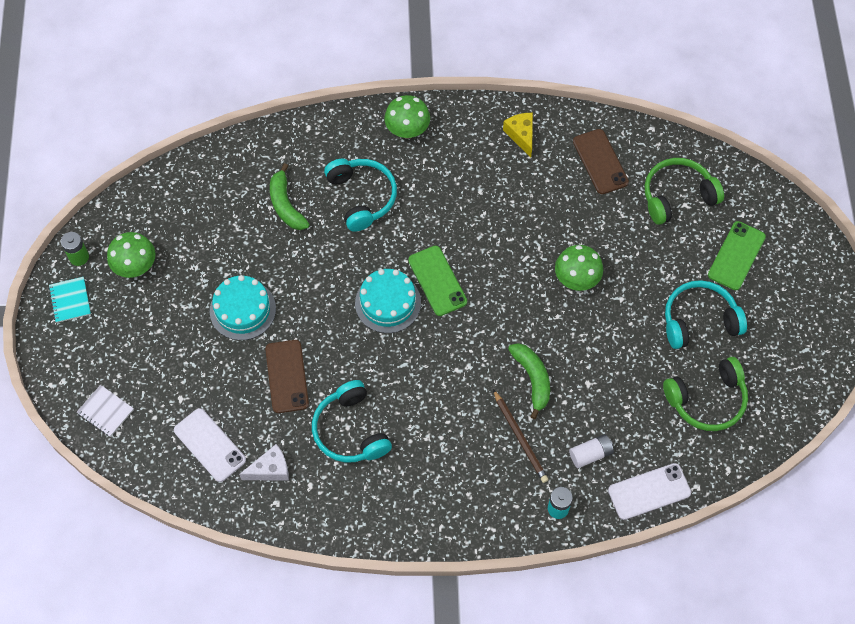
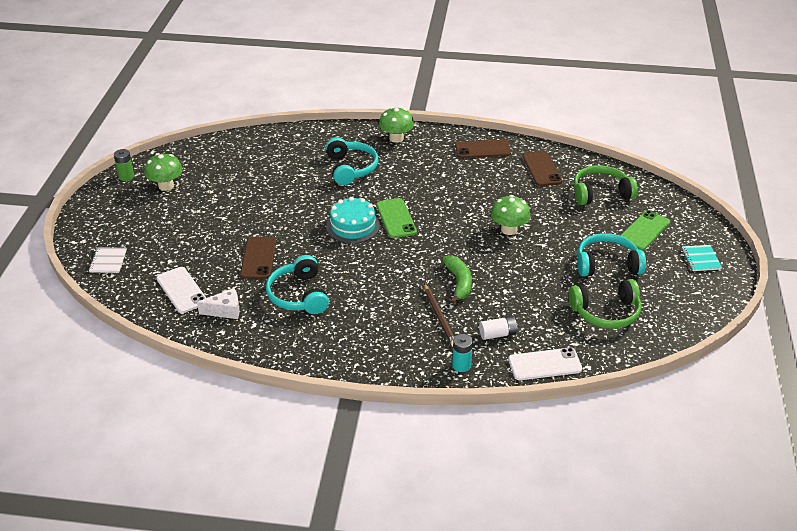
camera: 10 degrees right, 25 degrees down
(70, 300) = (109, 198): turquoise notebook -> turquoise notebook (700, 259)
(105, 411) = (108, 261): white notebook -> white notebook turned 45 degrees clockwise
(242, 310) = (238, 217): turquoise cake -> none
(286, 205) = (291, 166): green banana -> none
(521, 135) = (482, 149): yellow cheese -> brown phone

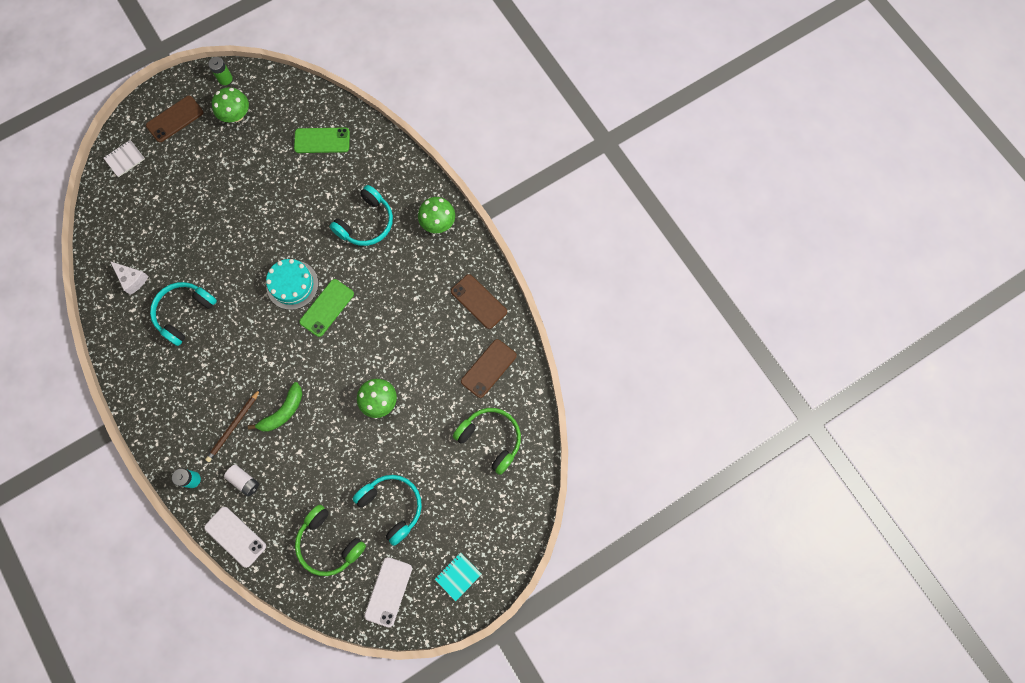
camera: 50 degrees right, 35 degrees up
(181, 290) = (131, 233): white phone -> white phone (388, 591)
(258, 258) = (204, 251): brown phone -> brown phone (175, 119)
(644, 231) = (463, 508): green phone -> green phone (322, 140)

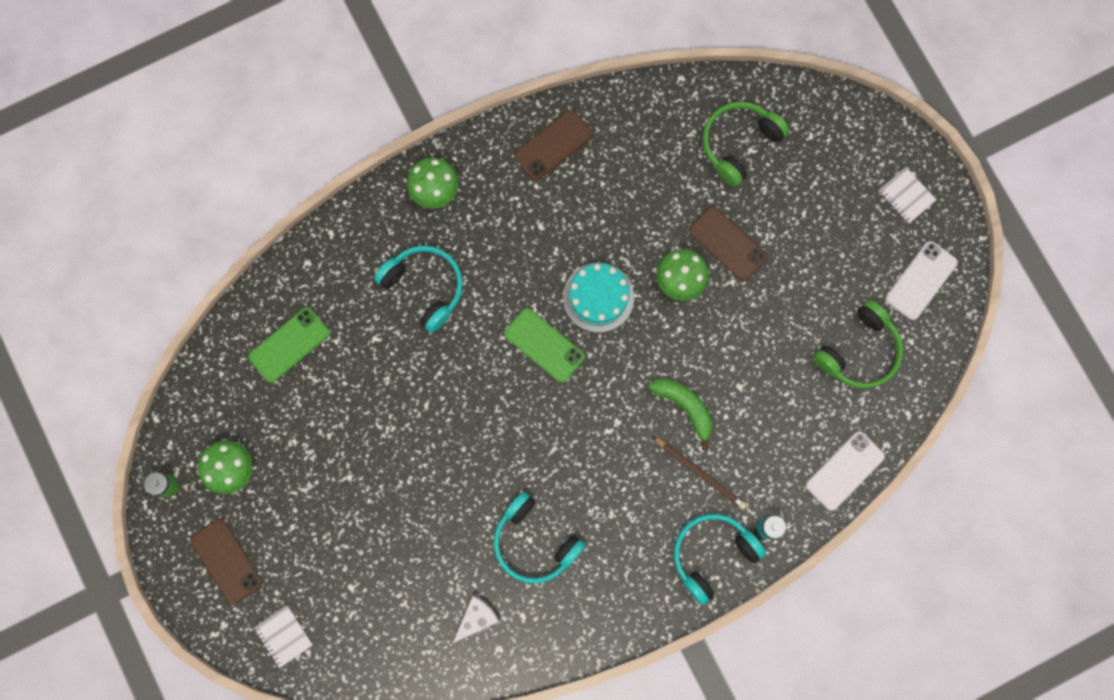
camera: 85 degrees left, 5 degrees up
(244, 481) = (774, 459): white battery -> none
(292, 285) = (506, 391): turquoise cake -> turquoise cake (598, 297)
(322, 140) = (289, 345): green phone -> green phone turned 45 degrees clockwise
(388, 591) = (921, 280): white phone -> white phone turned 75 degrees counterclockwise
(392, 506) = (817, 271): turquoise headphones -> turquoise headphones (712, 555)
(458, 576) = (906, 196): turquoise notebook -> white notebook
(488, 368) = (646, 139): brown phone -> brown phone (727, 244)

